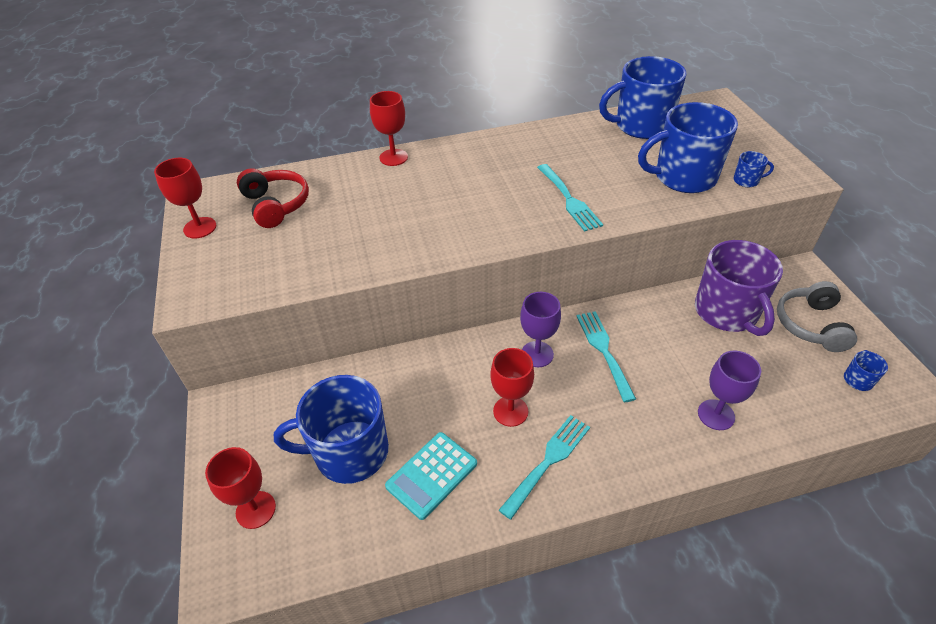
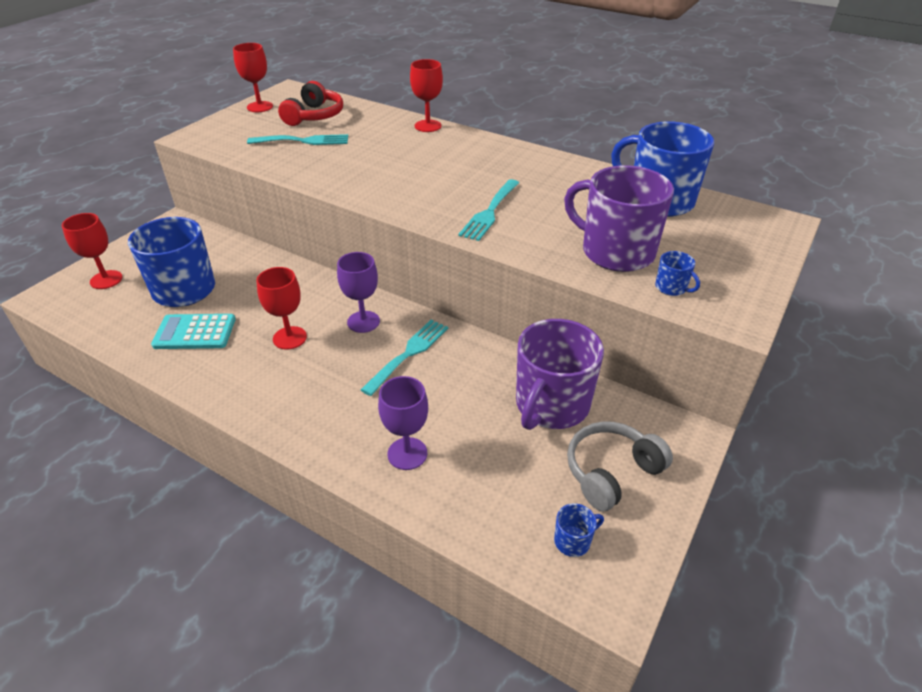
camera: 45 degrees right, 5 degrees down
(548, 461) = (258, 380): turquoise fork -> turquoise fork (303, 141)
(683, 177) = (615, 252): blue mug -> purple mug

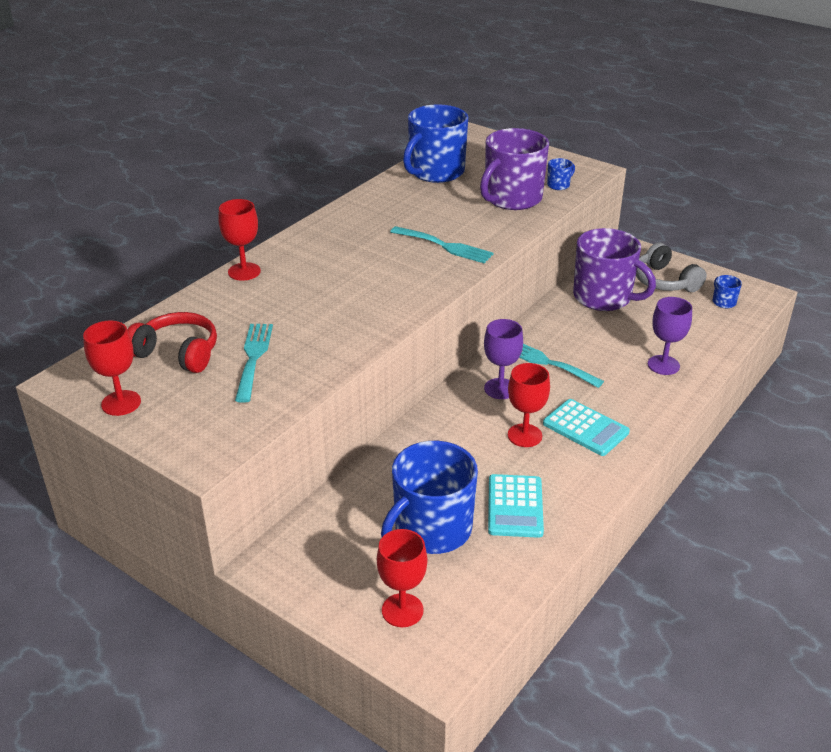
camera: 85 degrees left, 5 degrees down
(295, 380) = (585, 428): none -> turquoise calculator

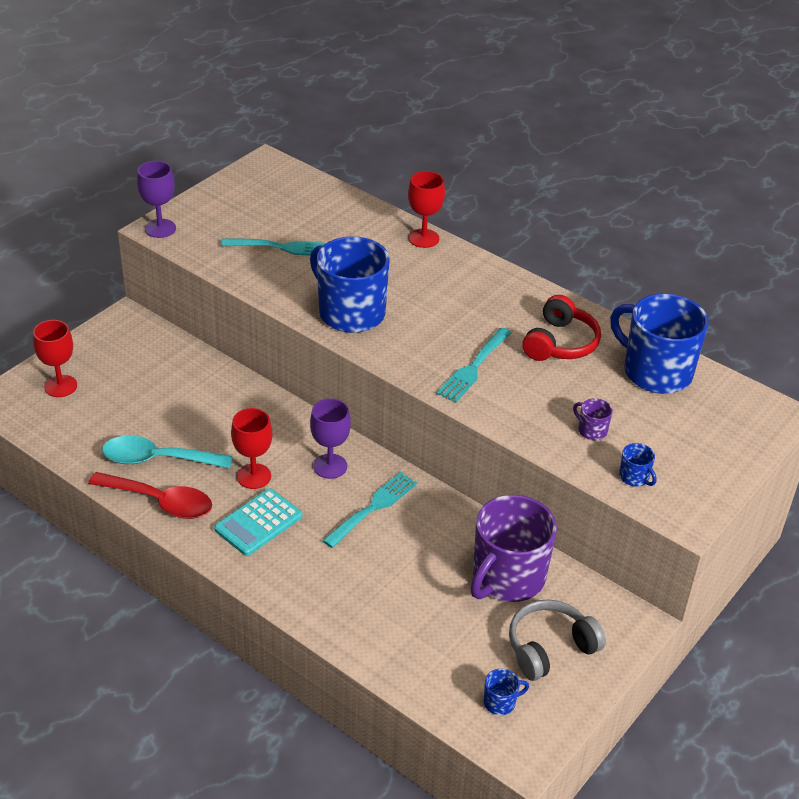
camera: 90 degrees right, 5 degrees up
(121, 403) = (233, 189): red goblet -> none
(177, 353) = (295, 210): red headphones -> red headphones (560, 343)
(431, 530) = (142, 406): blue mug -> blue mug (350, 312)
(512, 198) = (591, 430): purple mug -> purple mug, size x0.40
(515, 506) = (157, 459): turquoise calculator -> turquoise spoon
(577, 497) = (160, 502): none -> red spoon
(663, 365) = (362, 608): purple goblet -> purple goblet (160, 228)

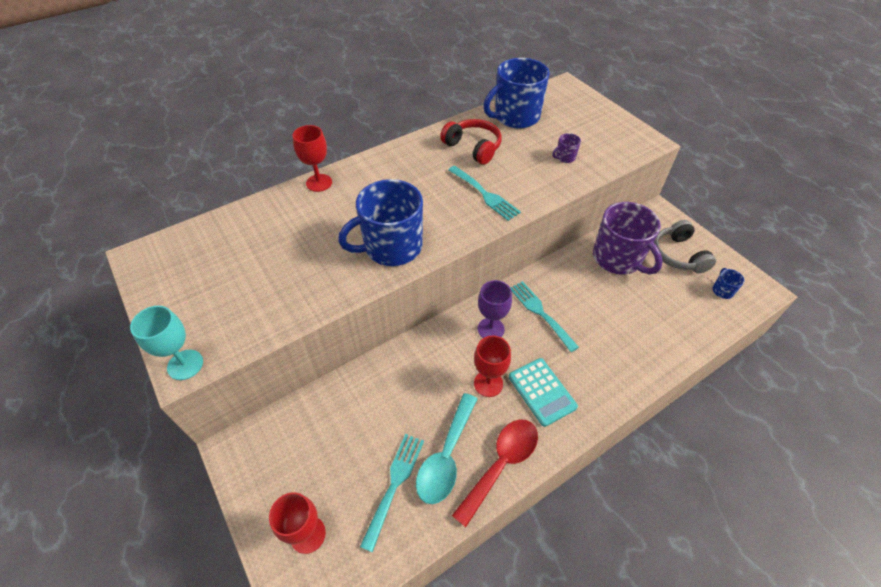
camera: 70 degrees left, 10 degrees up
(160, 228) = (185, 365): purple goblet -> turquoise goblet
(282, 247) = (278, 272): turquoise fork -> turquoise fork (394, 484)
(634, 477) = (612, 152): blue mug -> none

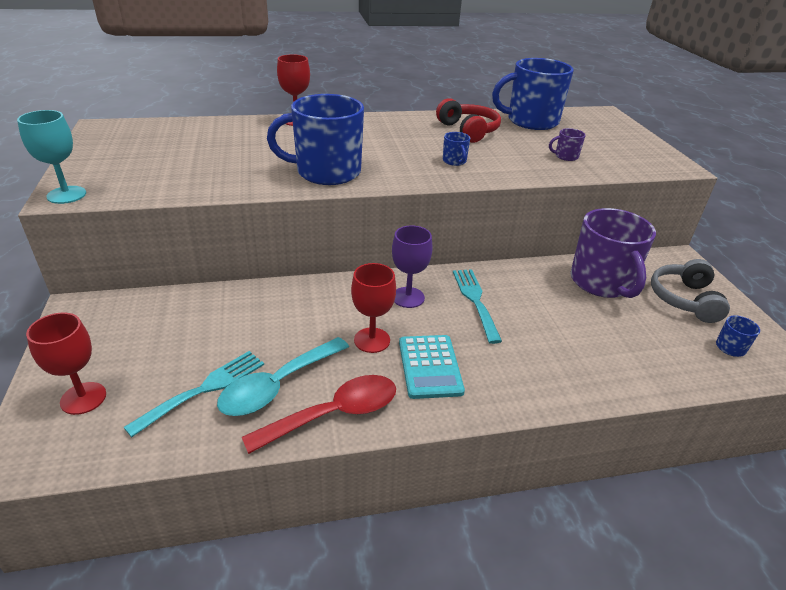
camera: 20 degrees right, 15 degrees down
(485, 194) = (454, 161): turquoise fork -> blue mug

